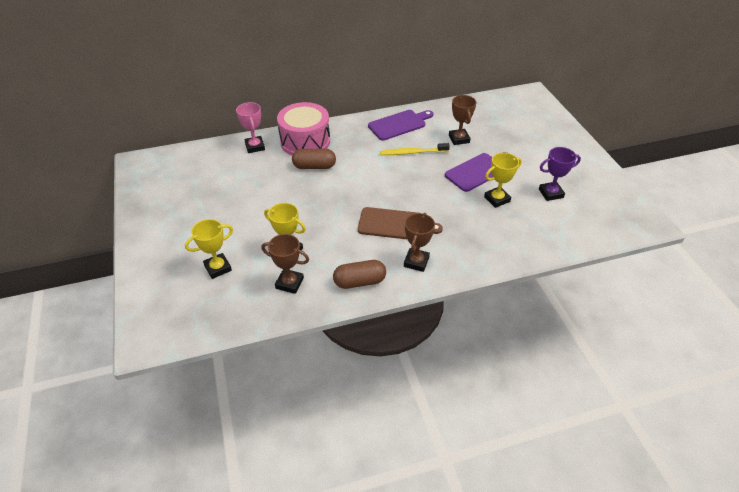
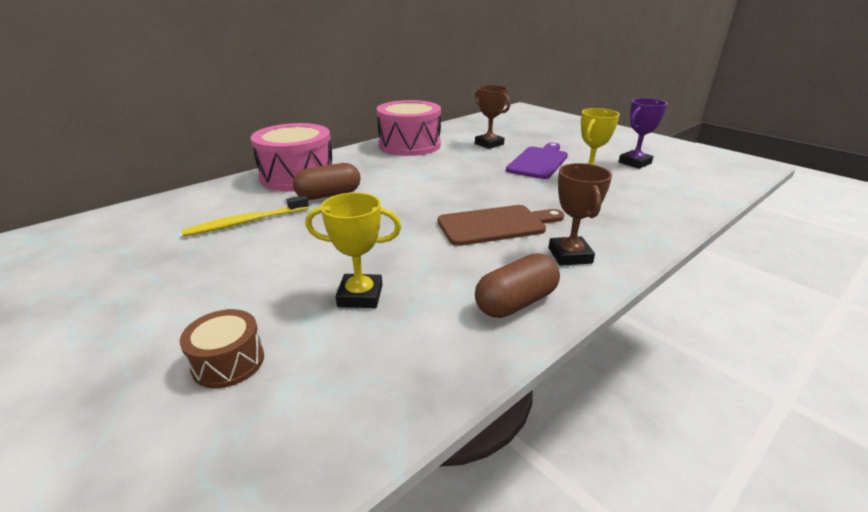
camera: 25 degrees left, 15 degrees down
(218, 268) = (228, 362): yellow trophy -> brown drum
(255, 147) = (221, 193): pink trophy -> none
(289, 283) = (397, 342): brown trophy -> none
(399, 124) = (409, 145): purple cutting board -> pink drum
(412, 153) = (448, 162): yellow toothbrush -> yellow toothbrush (245, 222)

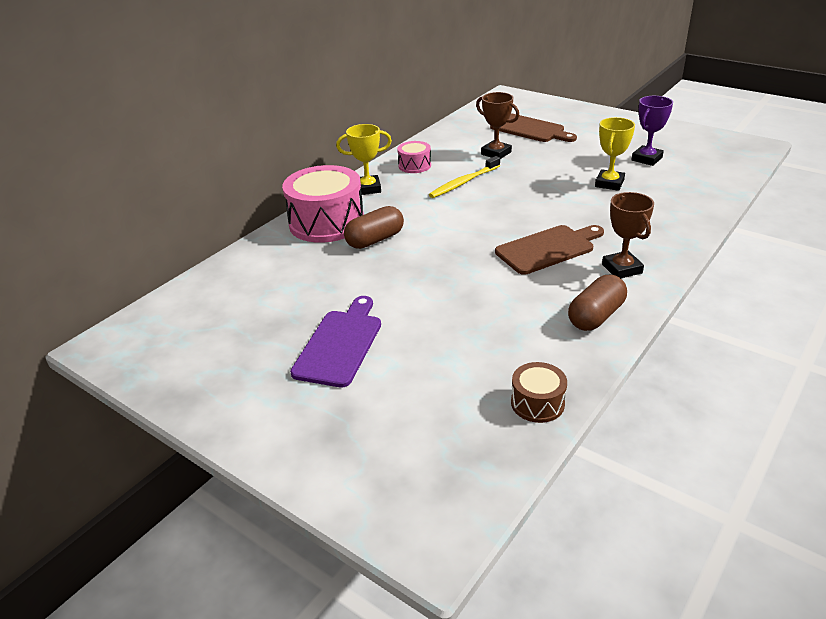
camera: 10 degrees left, 5 degrees up
(228, 362) = (408, 397): brown drum -> brown drum (537, 403)
(245, 222) = (318, 281): yellow toothbrush -> yellow toothbrush (463, 182)
(360, 296) = (472, 331): yellow trophy -> yellow trophy (368, 188)
(409, 145) = (414, 165): pink drum -> pink drum, size x0.49
(530, 131) = (530, 129): none -> brown cutting board
(539, 162) = (555, 170): purple cutting board -> purple cutting board (340, 344)

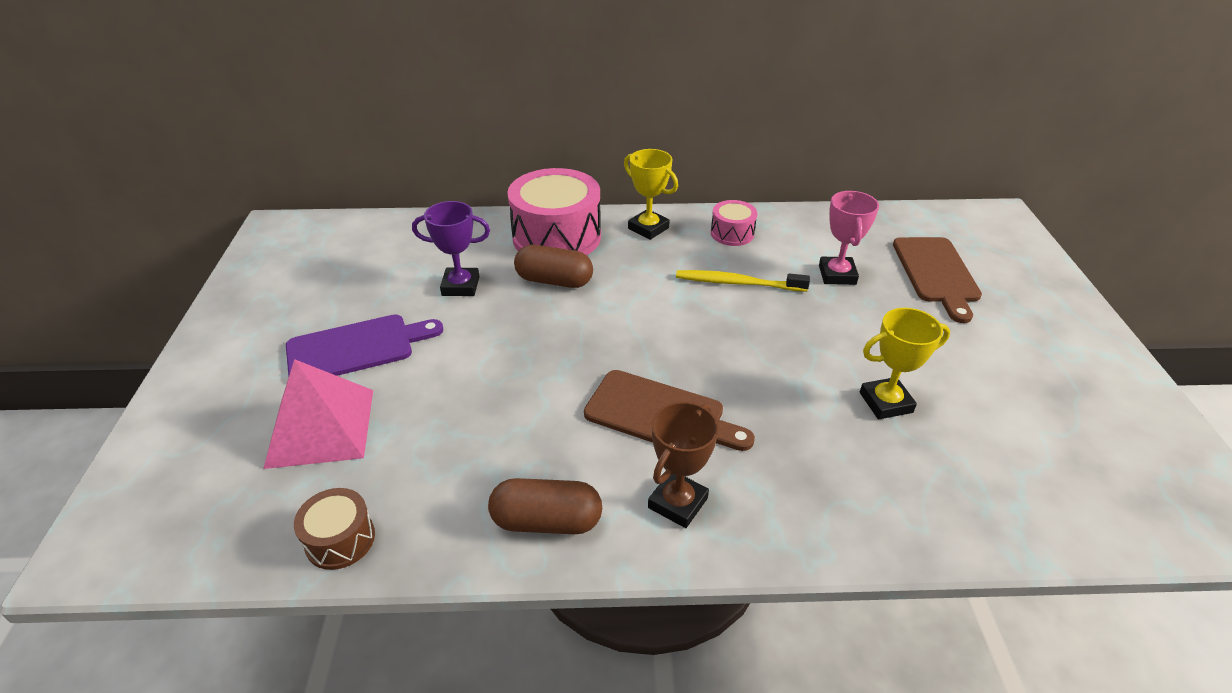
camera: 50 degrees right, 5 degrees up
(413, 384) = (320, 427): none -> pink pyramid
(496, 153) = (837, 275): brown trophy -> pink trophy
(646, 159) = (1006, 411): purple trophy -> purple trophy (460, 286)

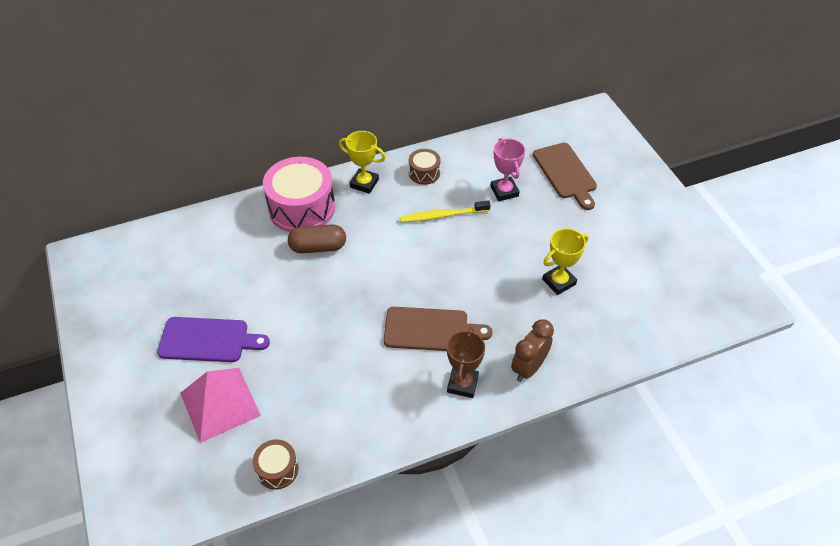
camera: 20 degrees left, 10 degrees up
(356, 348) = (208, 340): purple cutting board -> purple cutting board turned 45 degrees clockwise
(460, 286) = (254, 270): purple trophy -> none
(547, 521) = (393, 419): brown capsule -> none
(732, 233) = (424, 173): pink drum -> brown drum
(796, 510) = (528, 368): none -> brown clock

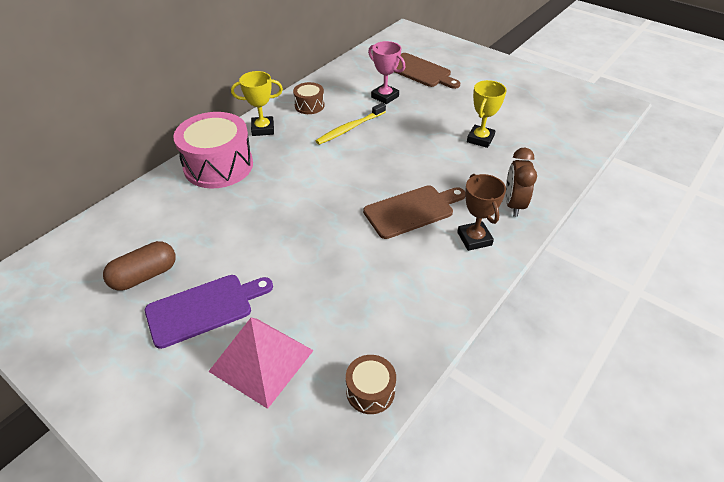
camera: 30 degrees left, 5 degrees down
(318, 247) = (258, 189): brown capsule -> brown capsule (144, 275)

